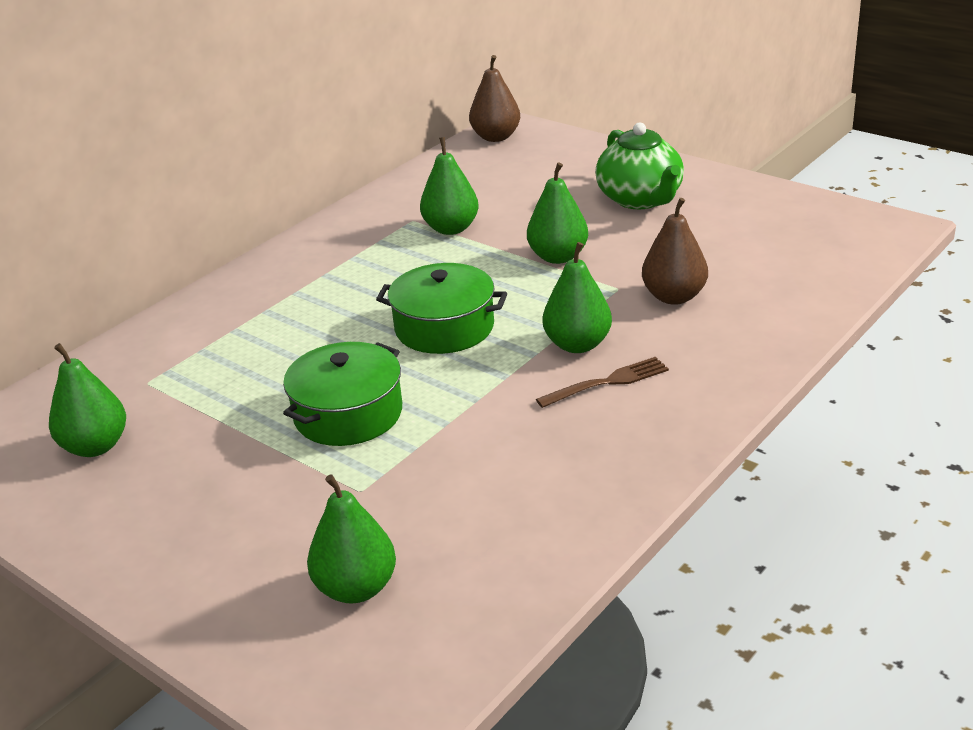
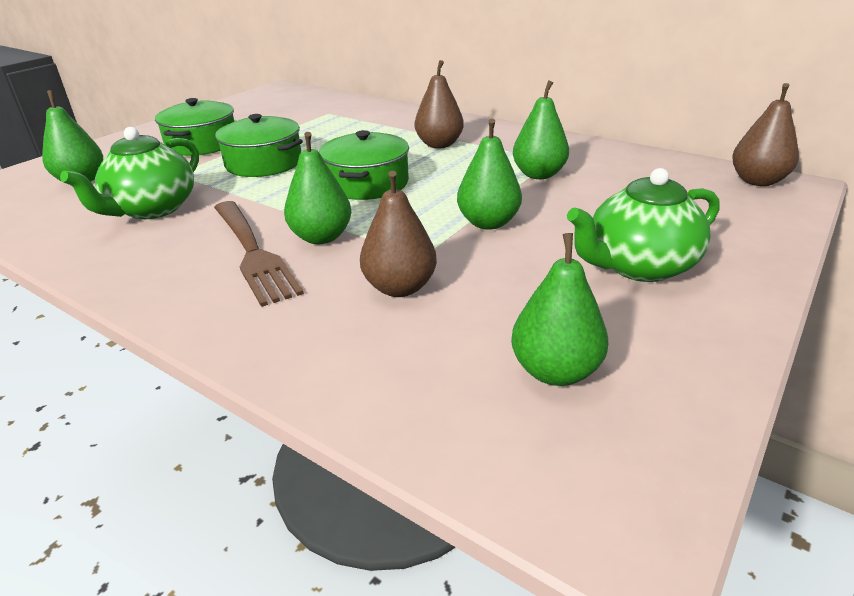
camera: 85 degrees right, 0 degrees up
(95, 446) = (268, 111): green pear -> green pear (555, 371)
(235, 491) = (202, 144): none -> green pot
(337, 285) = (439, 145): none -> brown pear
(484, 482) = (152, 209): none -> green teapot
(607, 382) = (253, 252): brown fork -> brown fork, size x1.66

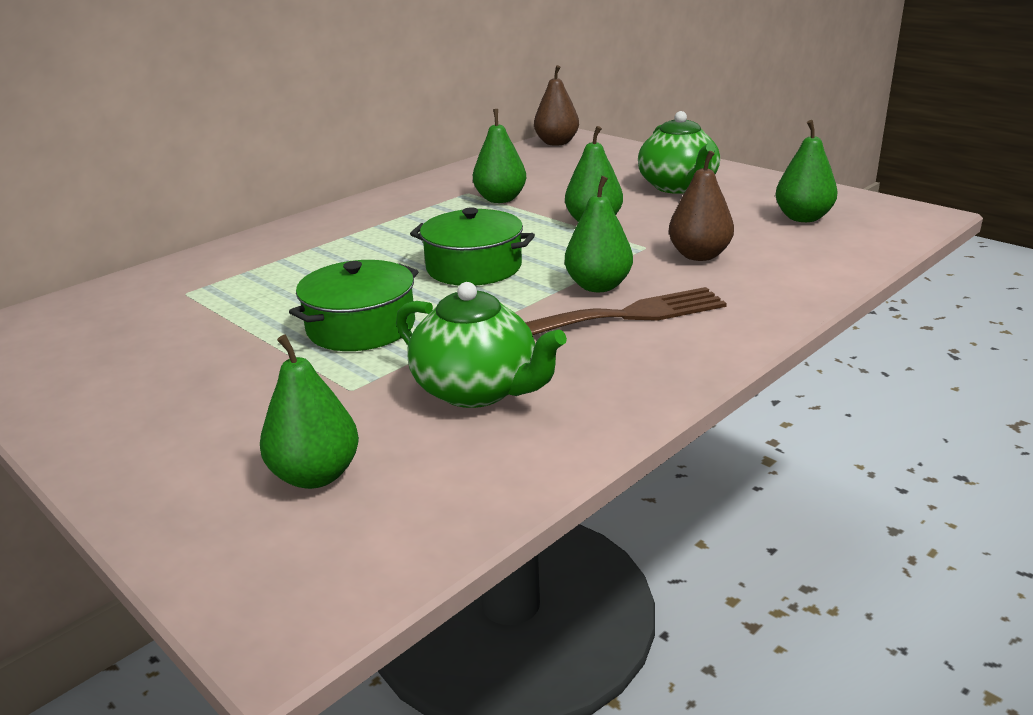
camera: 80 degrees left, 5 degrees down
(202, 144) = (228, 381): green pot -> none
(439, 145) = (385, 232): brown pear -> none

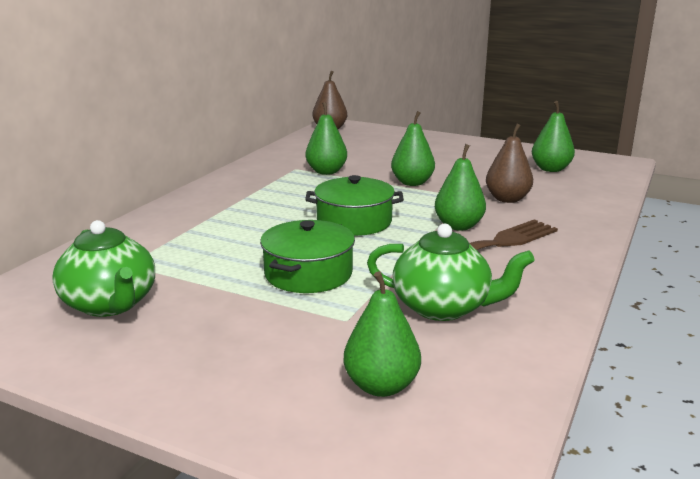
camera: 20 degrees left, 5 degrees down
(678, 187) = (448, 154): green teapot -> green teapot (110, 304)

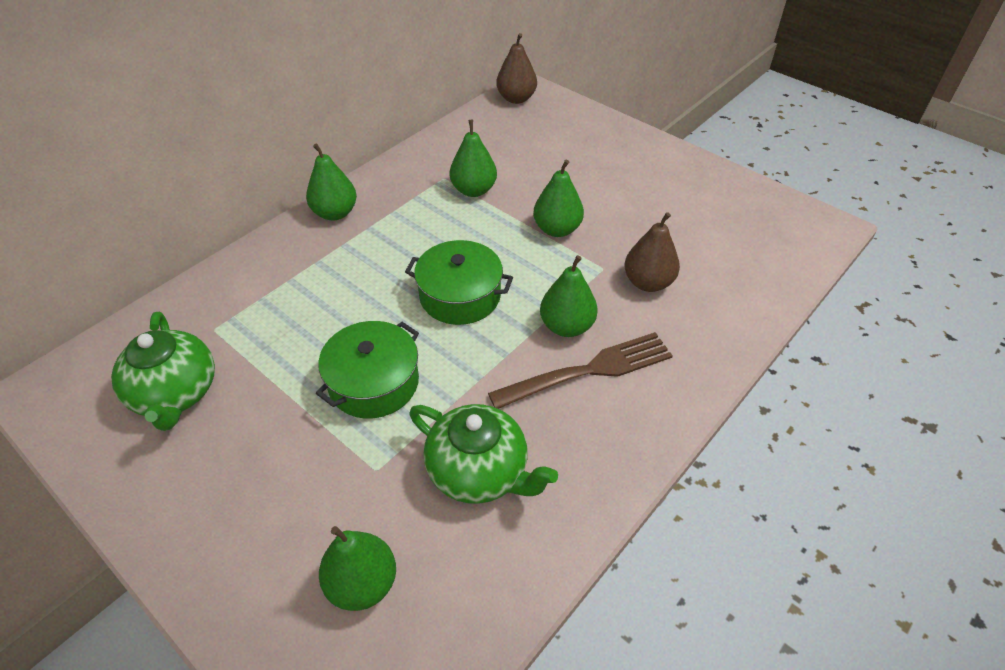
camera: 15 degrees right, 25 degrees up
(550, 169) = (732, 228): green pear -> green pear (335, 213)

